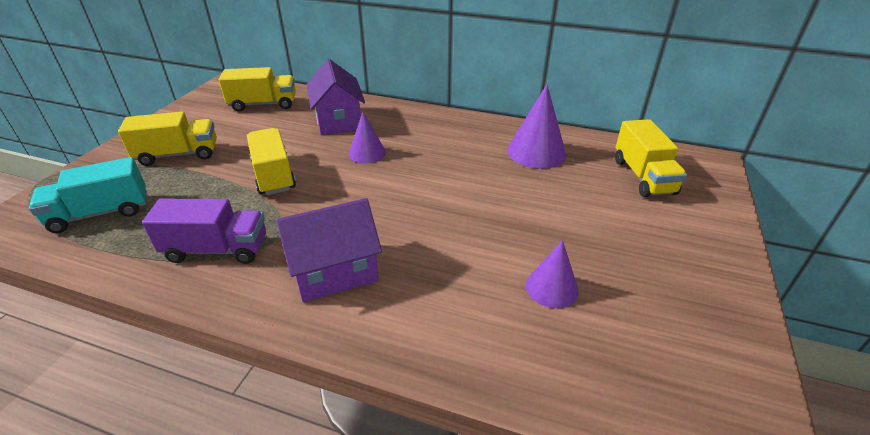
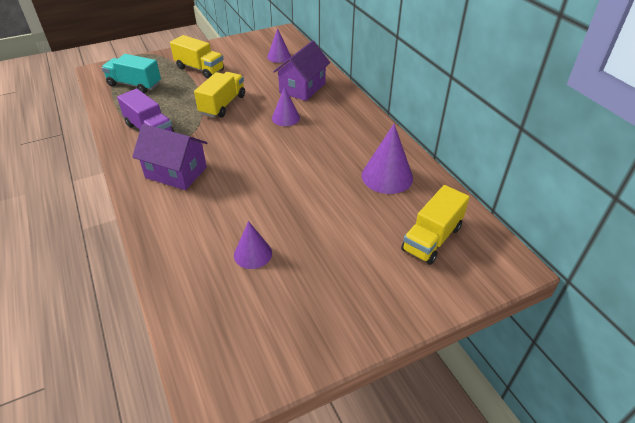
camera: 45 degrees right, 5 degrees up
(263, 104) = (279, 56): yellow truck -> purple cone

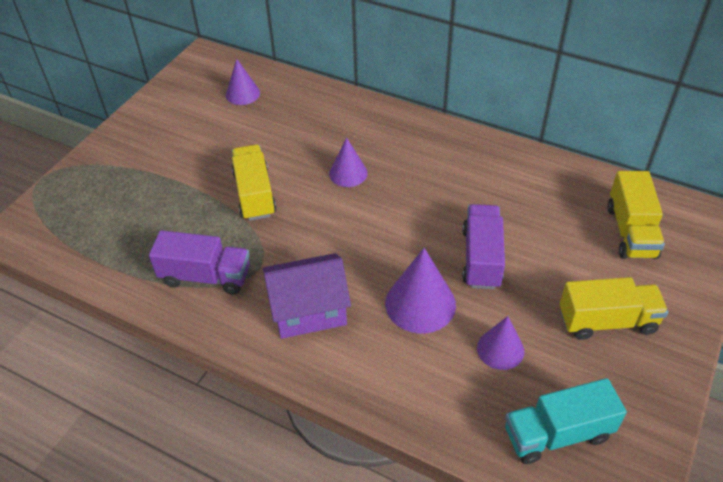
camera: 35 degrees left, 5 degrees up
(134, 85) = (100, 225): turquoise truck -> turquoise truck (557, 434)
(200, 69) = (161, 159): yellow truck -> yellow truck (607, 321)
(302, 88) = (321, 124): purple house -> none
(306, 199) = (481, 258): none -> purple truck
(387, 176) = (525, 188): purple cone -> purple cone (420, 303)

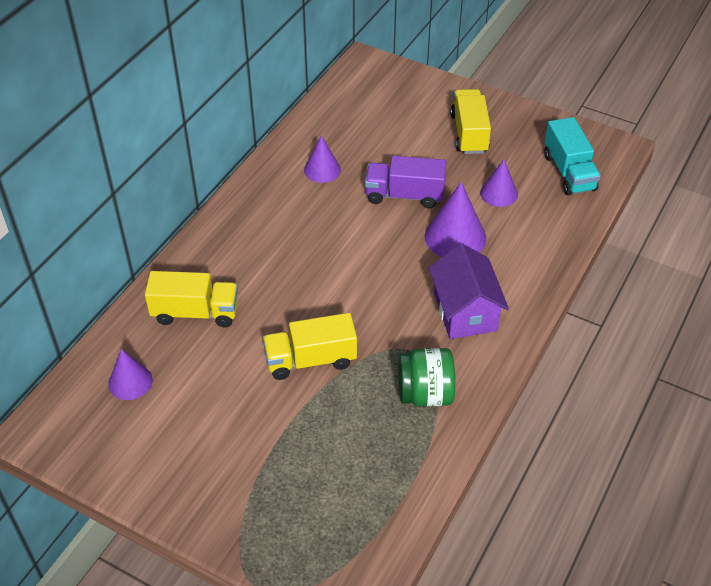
camera: 90 degrees left, 0 degrees up
(206, 276) = (425, 394): purple truck -> green jar
(348, 173) = (287, 282): purple cone -> purple cone (322, 170)
(630, 231) = (377, 106): yellow truck -> yellow truck (195, 313)

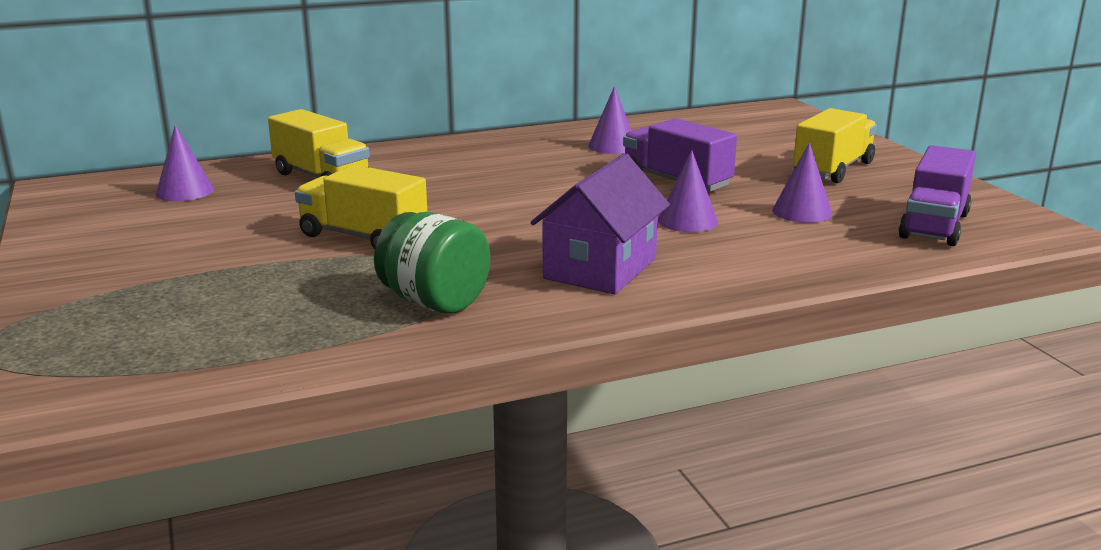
camera: 40 degrees right, 25 degrees down
(455, 237) = (687, 221): purple cone -> purple cone, size x0.63
(569, 172) = (934, 225): turquoise truck -> purple truck

